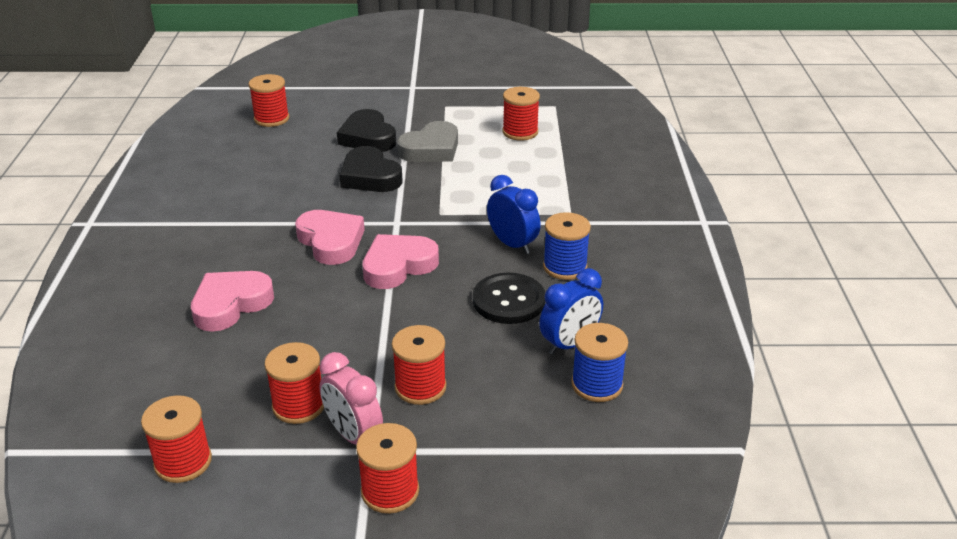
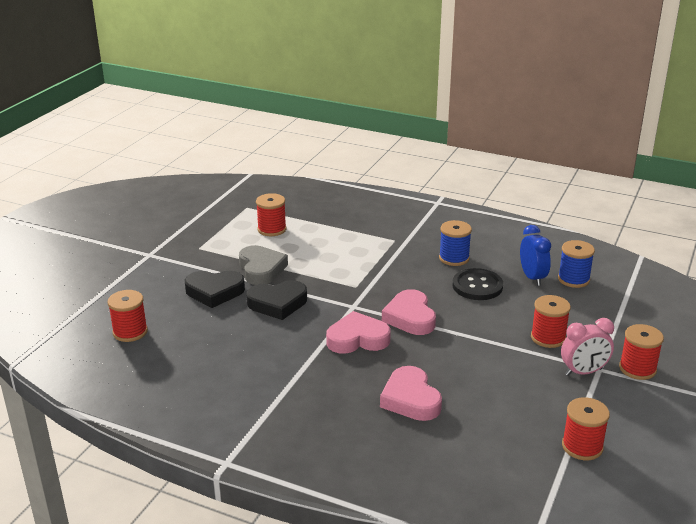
camera: 65 degrees left, 5 degrees down
(299, 405) = (544, 388): red spool -> none
(512, 244) = (415, 269): blue clock -> none

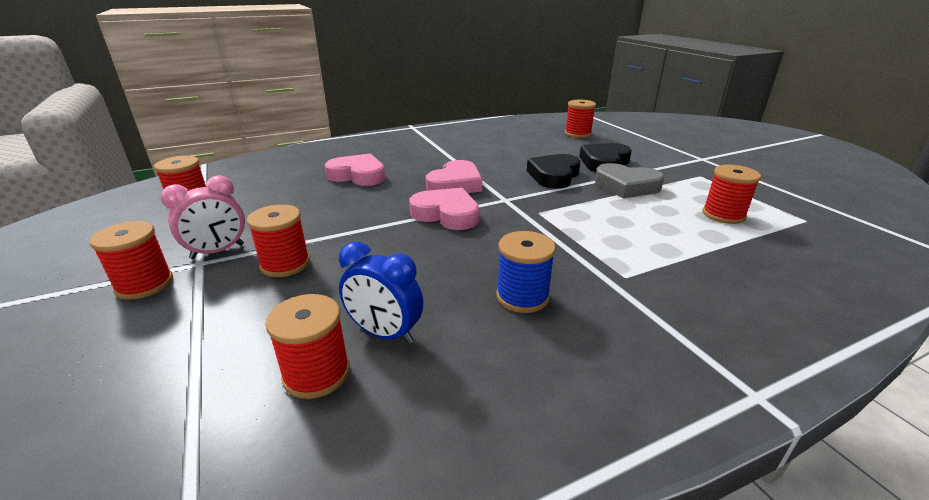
camera: 130 degrees right, 0 degrees up
(477, 286) = (436, 277): black button -> none
(573, 279) = (316, 374): blue spool -> red spool
(583, 372) = (217, 251): pink clock -> pink clock turned 150 degrees counterclockwise

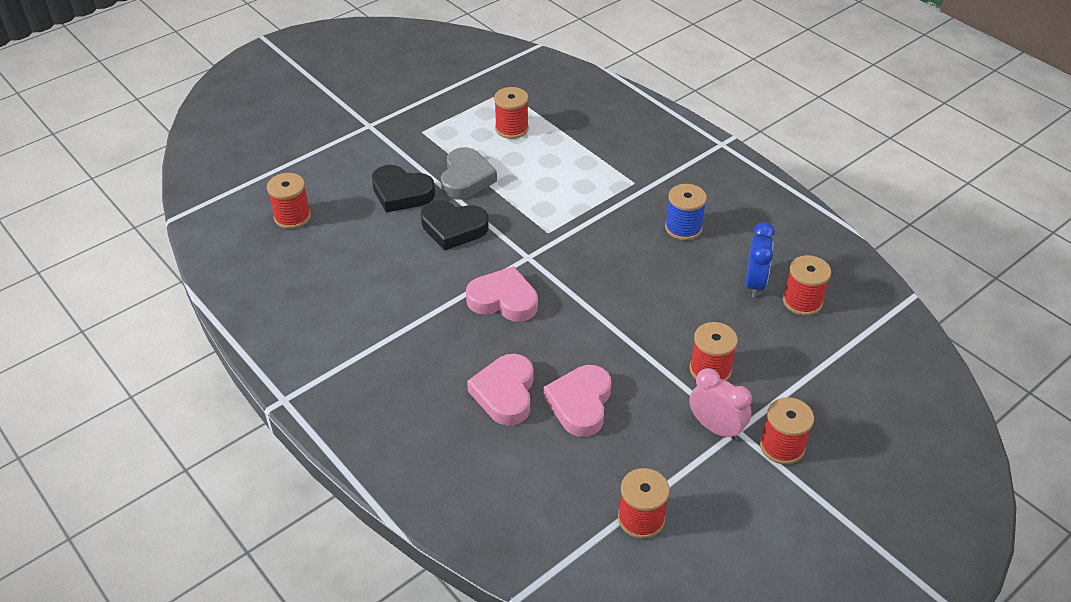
camera: 105 degrees left, 15 degrees up
(446, 214) = (577, 291): pink heart -> pink heart (580, 404)

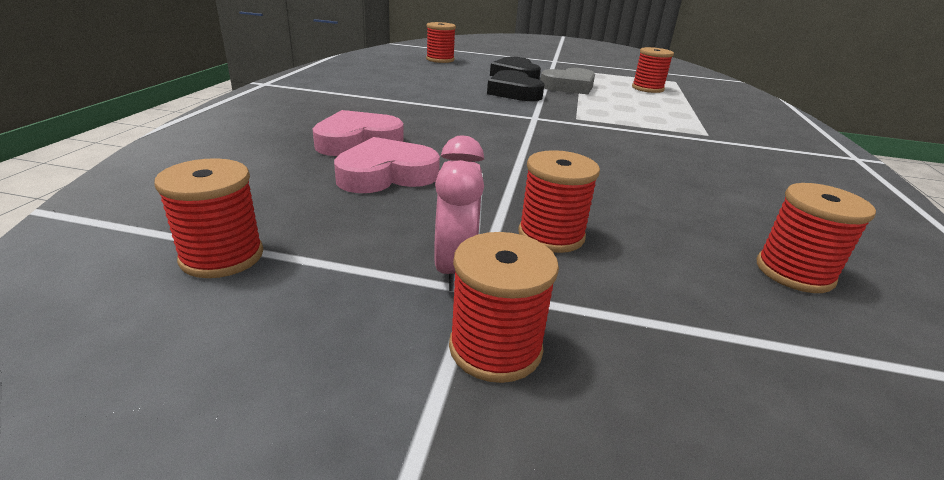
camera: 50 degrees right, 15 degrees down
(503, 300) = (470, 119): pink heart -> none
(683, 228) = (713, 166): blue spool -> none
(754, 283) = (740, 226): blue clock -> none

